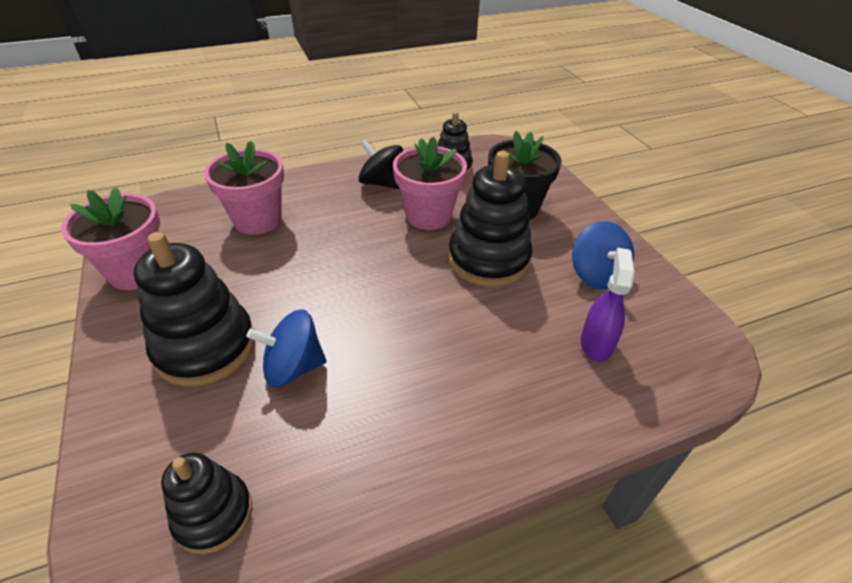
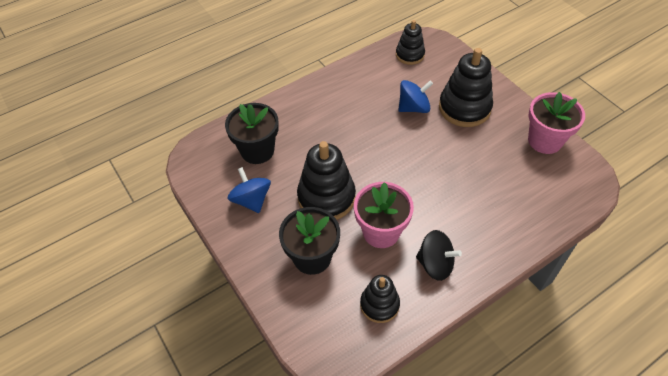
camera: 170 degrees right, 10 degrees up
(257, 220) = (506, 198): pink flower pot -> none
(596, 343) = (257, 150): purple spray bottle -> black flower pot

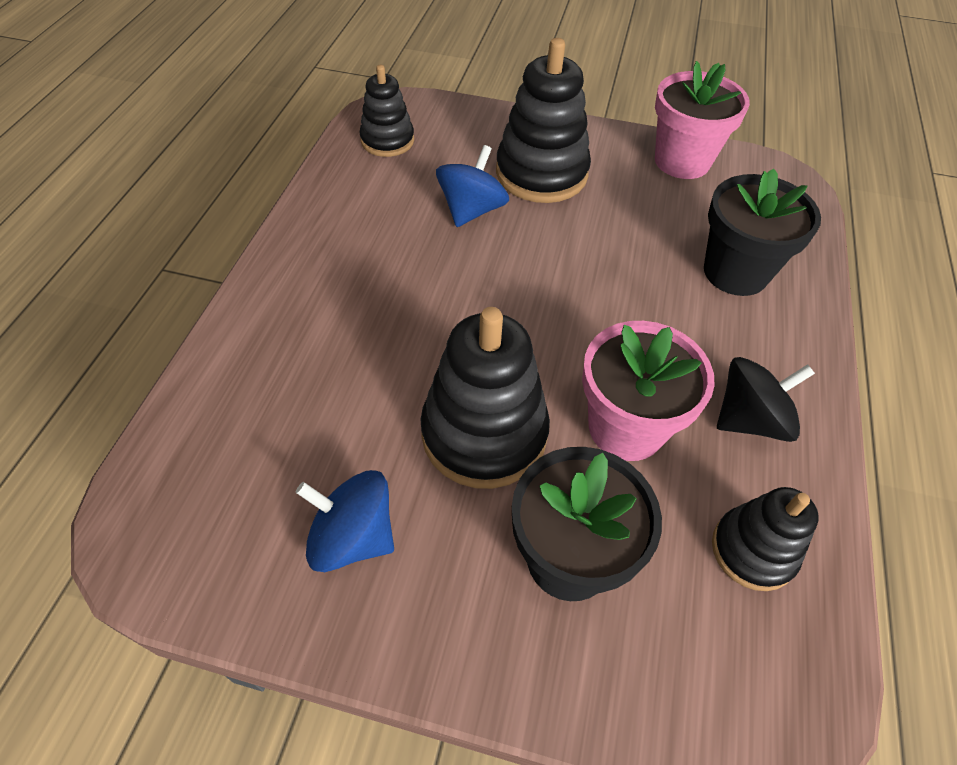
camera: 45 degrees left, 0 degrees up
(257, 150) = (274, 436): black flower pot -> black flower pot (735, 272)

